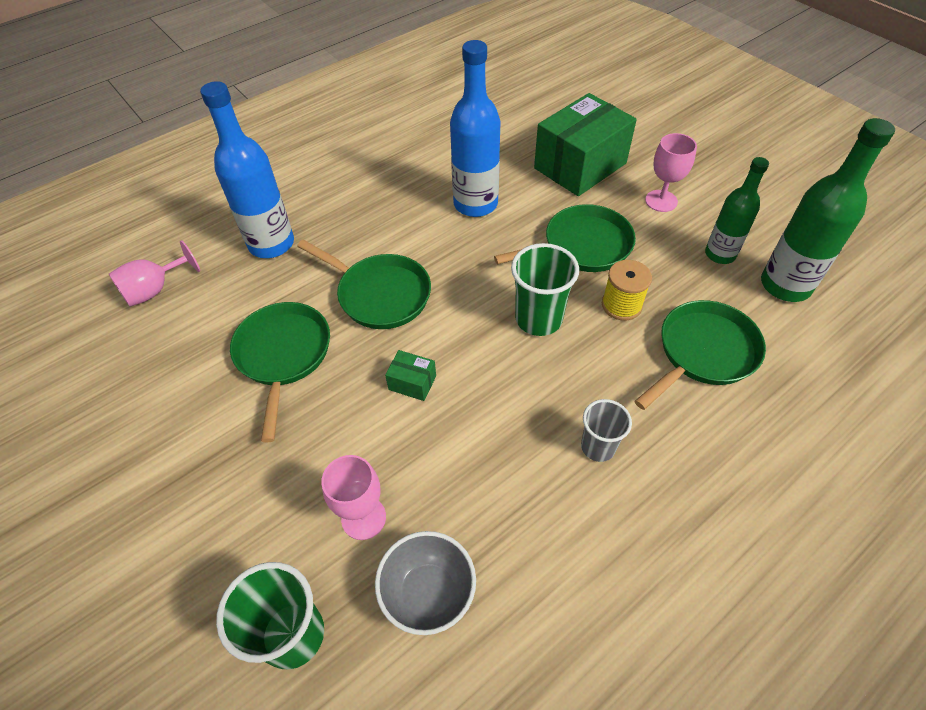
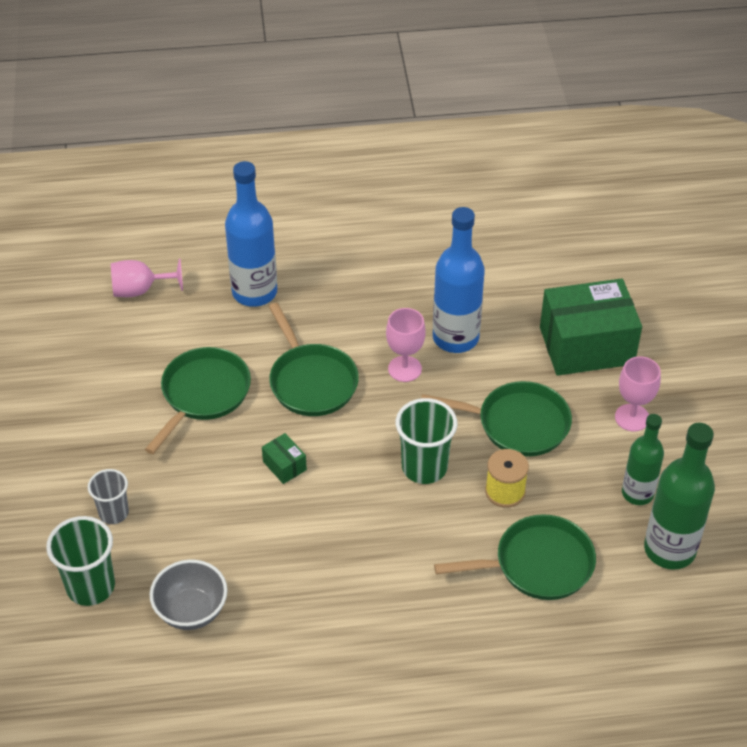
camera: 30 degrees right, 5 degrees down
(363, 518) = (182, 541): pink goblet -> pink goblet (404, 369)
(598, 447) = (386, 586): grey cup -> grey cup (114, 513)

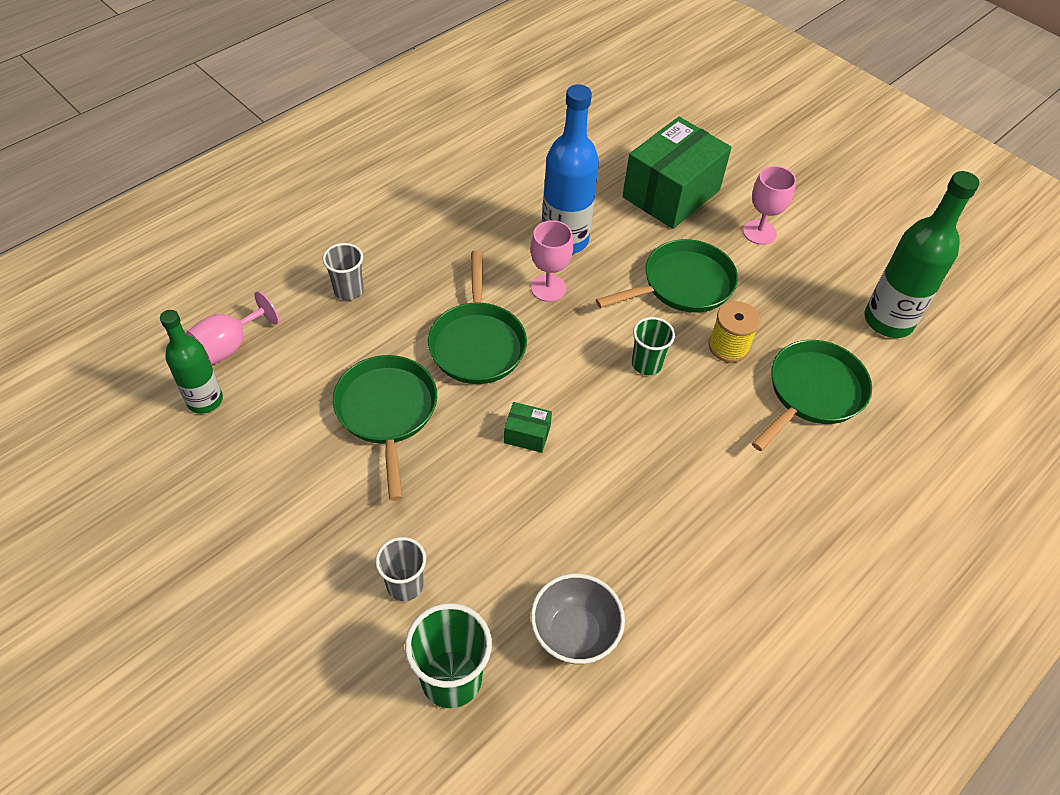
camera: 40 degrees left, 5 degrees up
(254, 292) = (348, 290): blue bottle -> grey cup
(311, 381) = (477, 343): green pan -> green pan turned 60 degrees clockwise
(424, 467) = (646, 364): green cup -> green cup, size x0.64
(637, 493) = (822, 290): green bottle -> green bottle (205, 400)

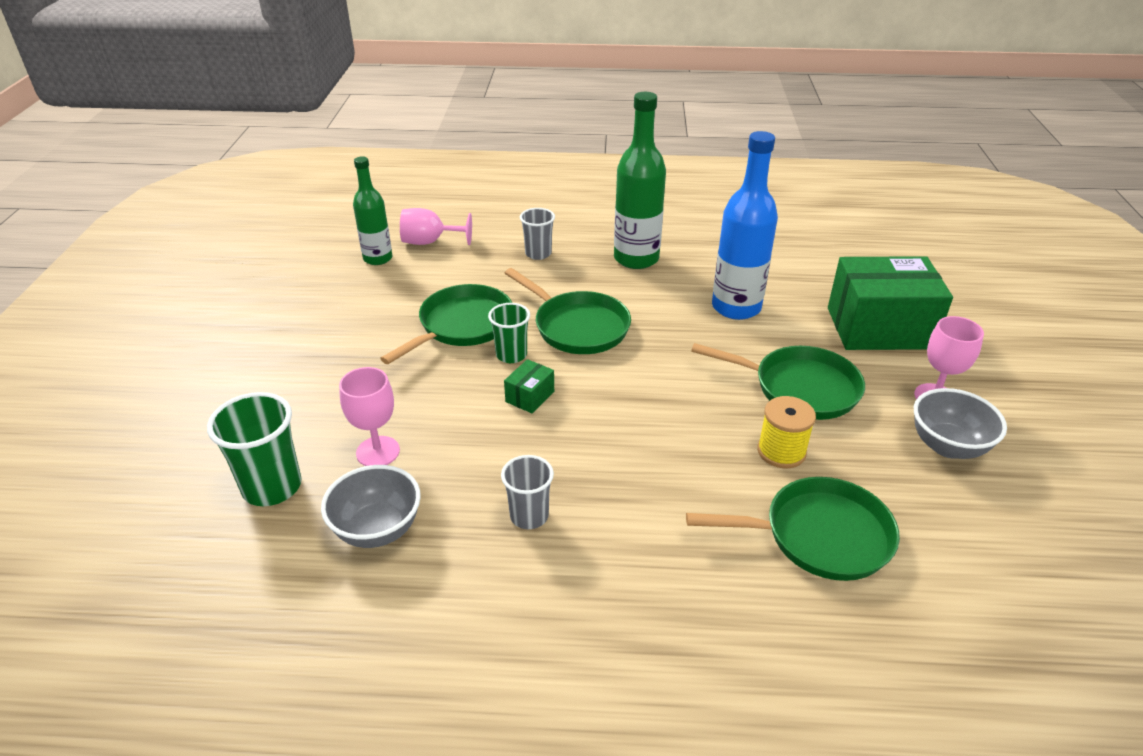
camera: 50 degrees right, 15 degrees down
(405, 585) = (329, 418): grey cup -> grey cup (529, 516)
(477, 343) = (577, 326): green pan -> green pan turned 90 degrees counterclockwise
(527, 435) = (530, 396): green box -> green box turned 60 degrees clockwise
(548, 288) = (678, 327): pink goblet -> pink goblet (378, 452)
(646, 364) = (687, 416): green cup -> green cup (511, 355)
(803, 268) = (947, 446): none -> grey bowl
(888, 321) = (995, 542): green bottle -> green bottle (636, 258)

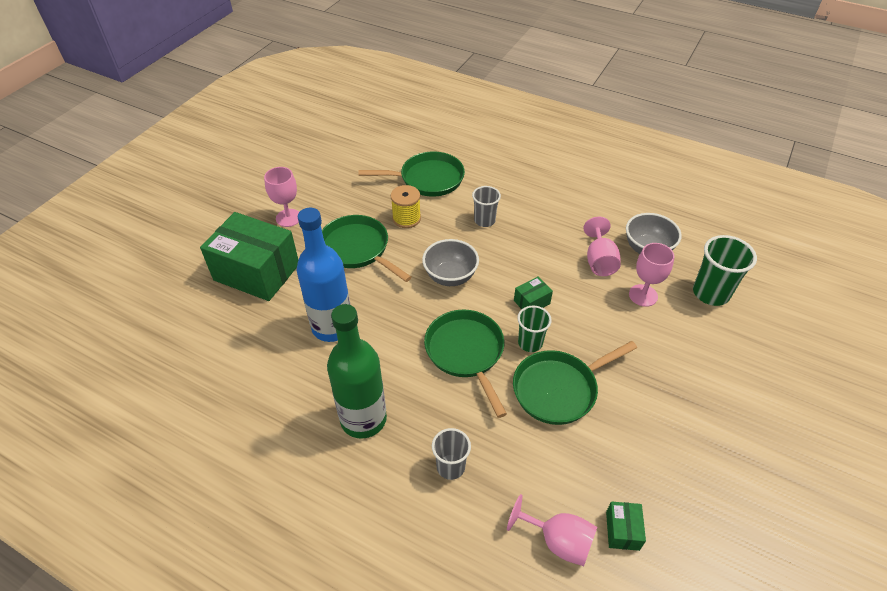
camera: 155 degrees left, 10 degrees up
(378, 258) = (622, 530): green bottle -> green box
(454, 482) = (599, 261): none -> pink goblet
(529, 516) = (563, 230): grey cup -> grey cup (484, 220)
(818, 536) = (427, 179): green pan -> green pan turned 150 degrees clockwise
(947, 446) = (318, 193): grey bowl -> grey bowl (450, 276)

